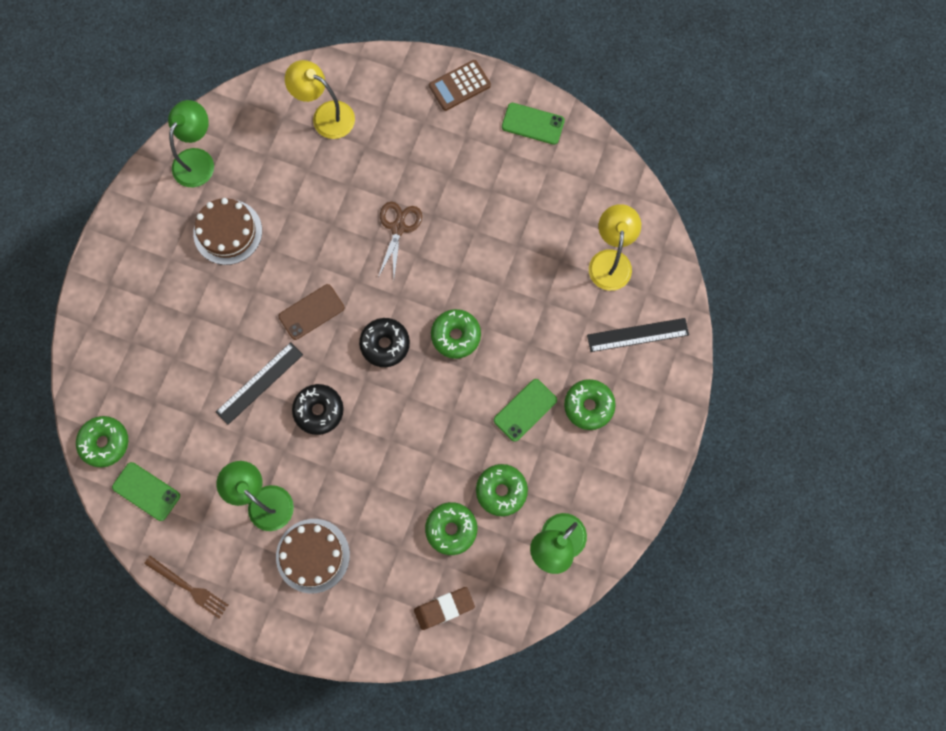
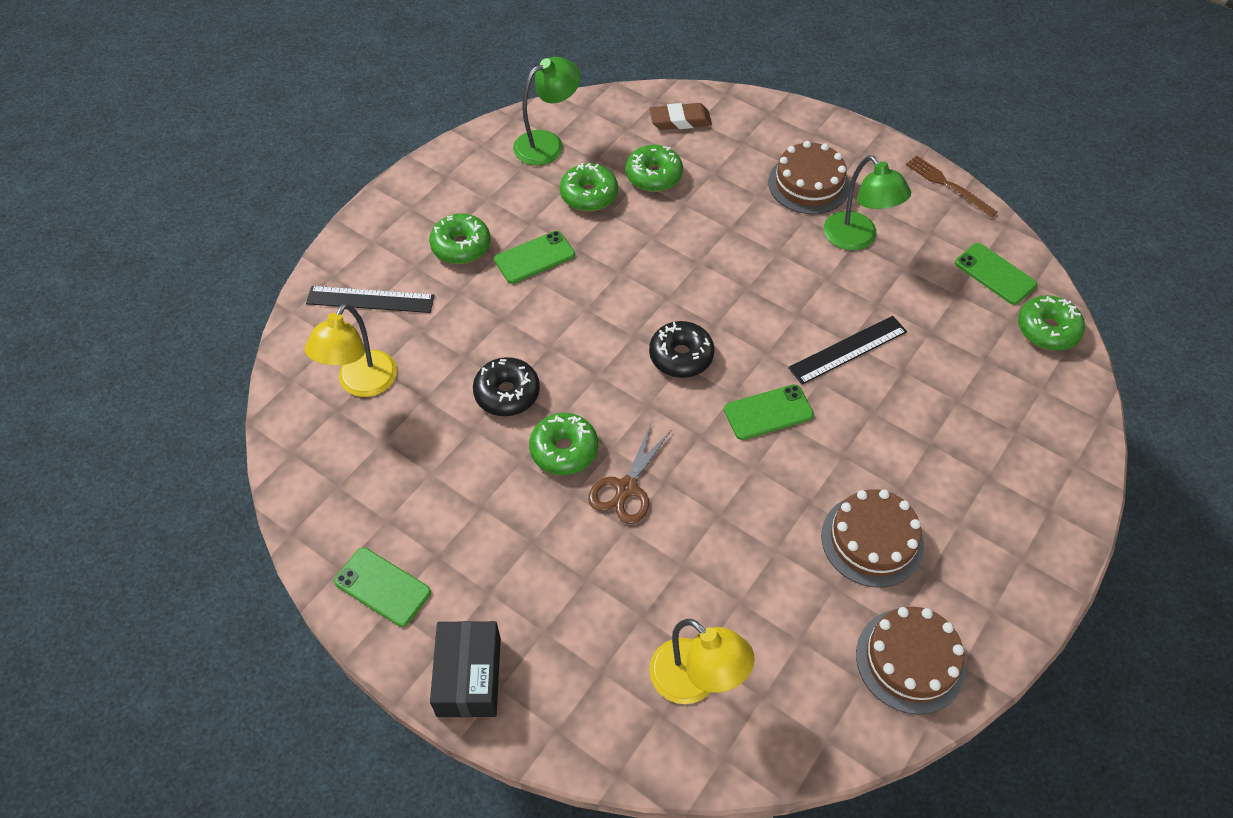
camera: 165 degrees left, 20 degrees down
(198, 159) = (910, 660): green lamp -> brown cake
(311, 312) = (768, 412): brown phone -> green phone
(319, 411) = (778, 307): black donut -> black donut (507, 393)
(456, 336) = (589, 346): green donut -> green donut (564, 450)
(459, 86) = (469, 676): brown calculator -> black box

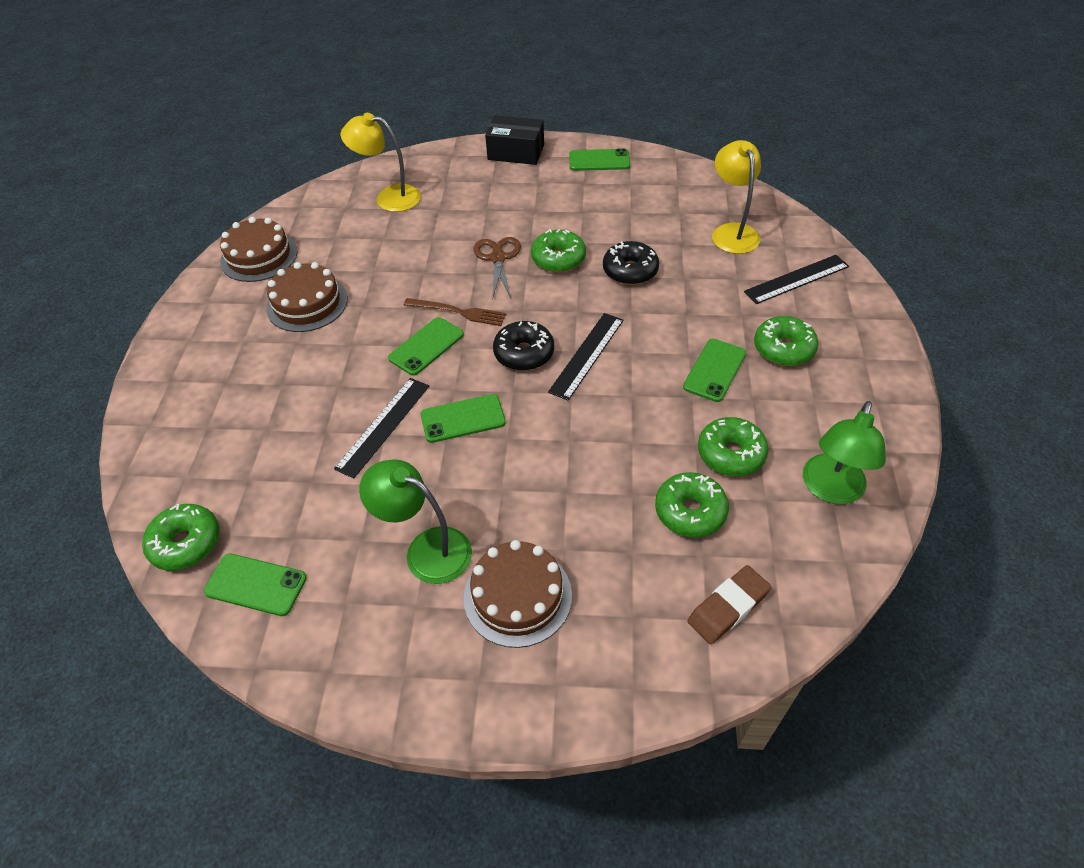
camera: 150 degrees right, 5 degrees down
(469, 676) = (516, 152): black box -> black box turned 45 degrees counterclockwise
(626, 325) = (586, 355): none -> black ruler
(775, 322) = (463, 419): none -> green phone
(947, 185) = (346, 693): brown fork -> brown fork (458, 312)

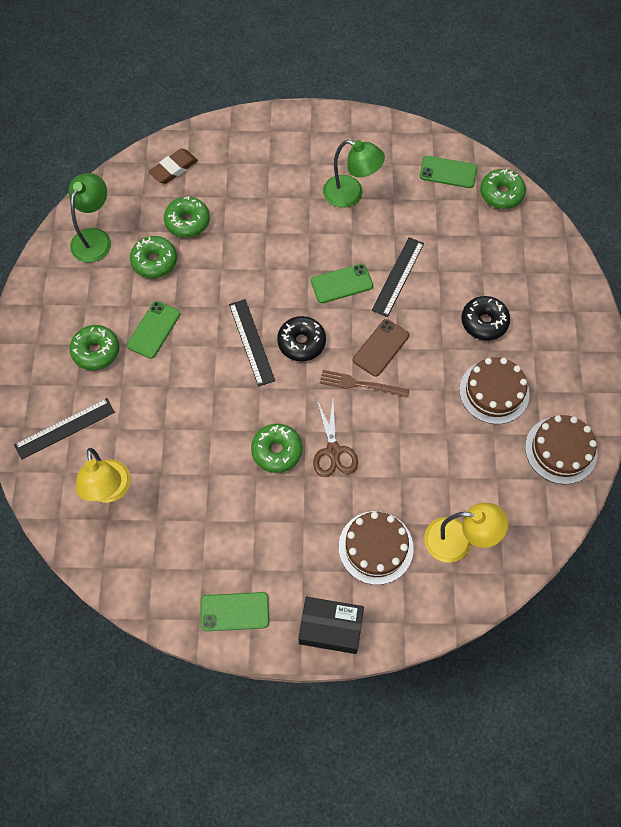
camera: 175 degrees right, 15 degrees up
(426, 346) = (381, 348): green phone -> brown phone
(517, 596) = (293, 171): brown cake -> brown cake (375, 547)
(586, 355) = (251, 342): black ruler -> black ruler turned 45 degrees counterclockwise
(630, 271) = (211, 436): black donut -> black donut (484, 322)

